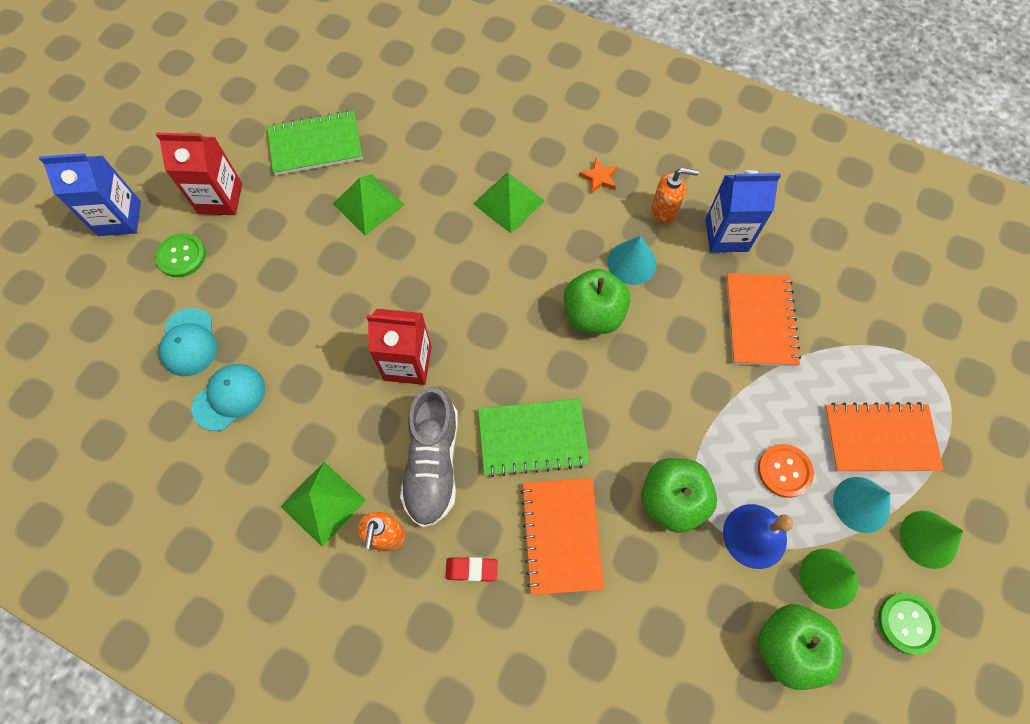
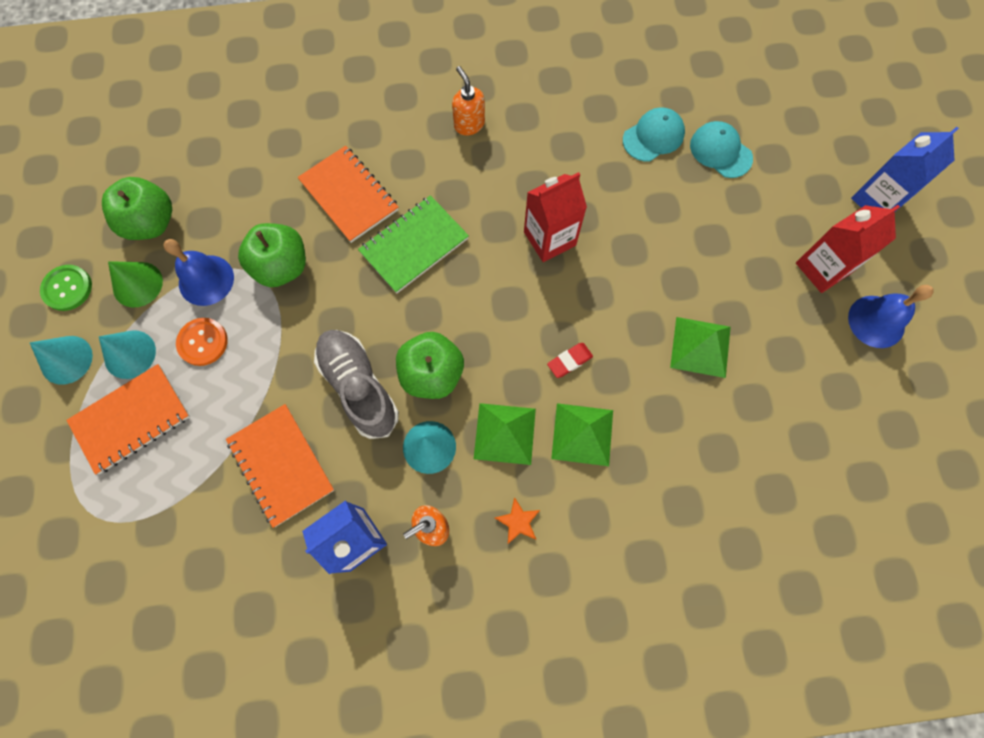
camera: 145 degrees right, 5 degrees up
(181, 256) = (797, 204): green button -> none
(227, 142) = (876, 321): none -> blue bell
(229, 397) = (653, 136): turquoise cap -> turquoise cap turned 135 degrees counterclockwise
(316, 145) = (801, 372): green notebook -> none
(323, 503) = (527, 117): green pyramid -> green pyramid (505, 433)
(433, 463) = (473, 184): grey shoe -> grey shoe (359, 387)
(471, 569) = (397, 140): red eraser -> red eraser (569, 361)
(928, 539) = (66, 359): green cone -> turquoise cone

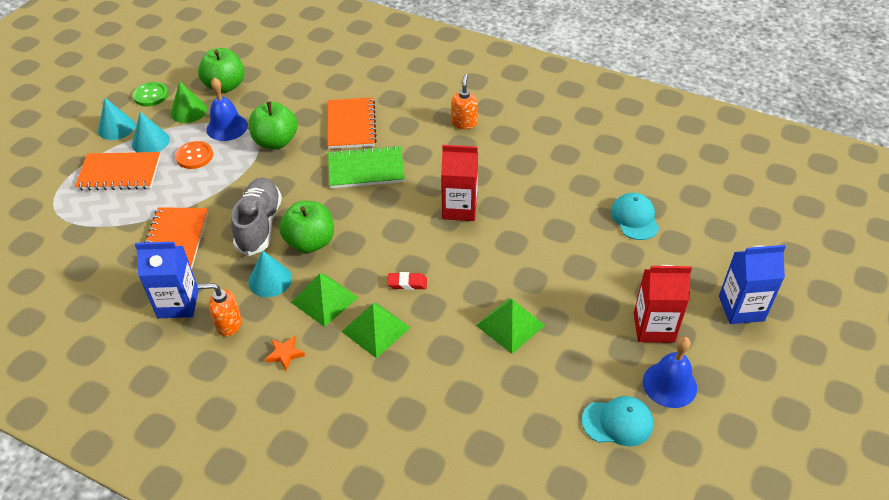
camera: 35 degrees right, 25 degrees down
(653, 136) = (590, 187): turquoise cap -> turquoise cap (617, 422)

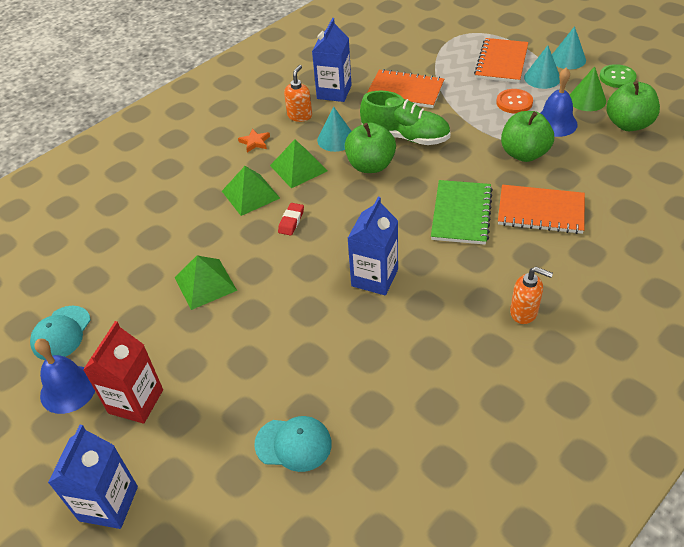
camera: 110 degrees right, 0 degrees up
(259, 225) = (405, 137): grey shoe -> green shoe
(459, 208) = (374, 278): red carton -> blue carton

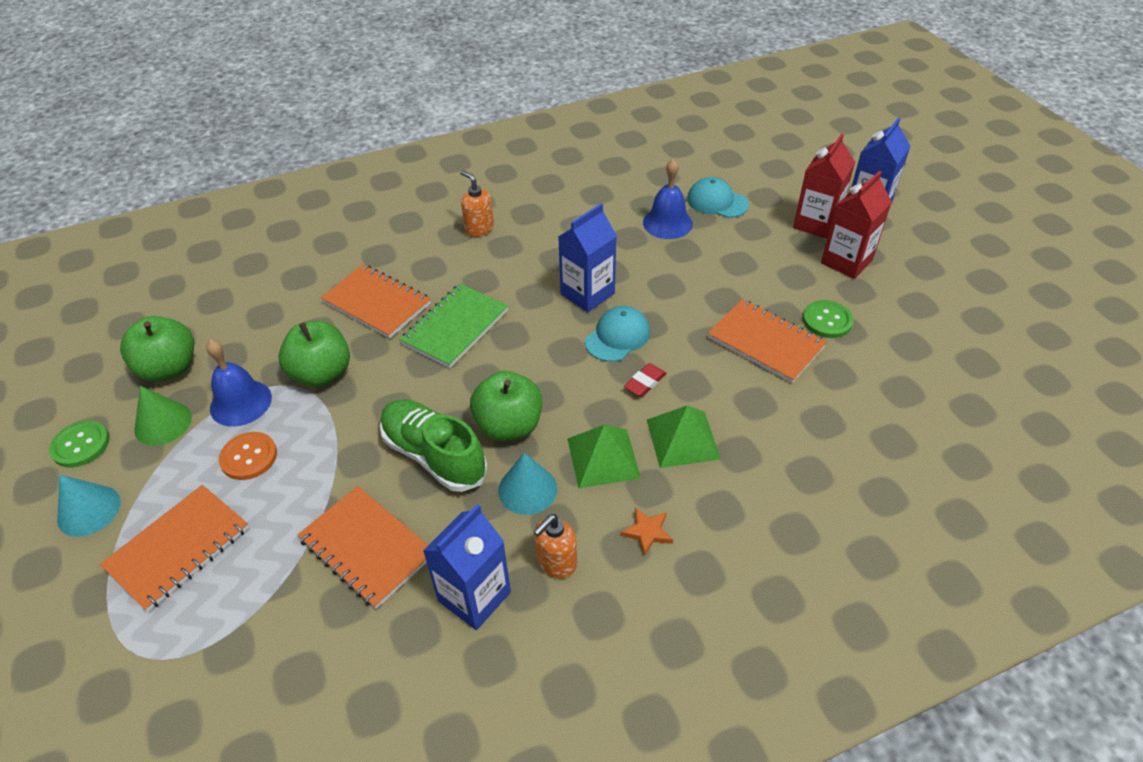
camera: 160 degrees left, 0 degrees up
(61, 333) = (930, 340): turquoise cap -> turquoise cap (617, 336)
(68, 389) = (913, 288): blue bell -> blue bell (667, 223)
(153, 323) = (827, 320): none -> green button
(171, 448) = (816, 224): none -> red carton
(205, 283) = (765, 342): green pyramid -> orange notebook
(542, 78) = (165, 487): turquoise cone -> none

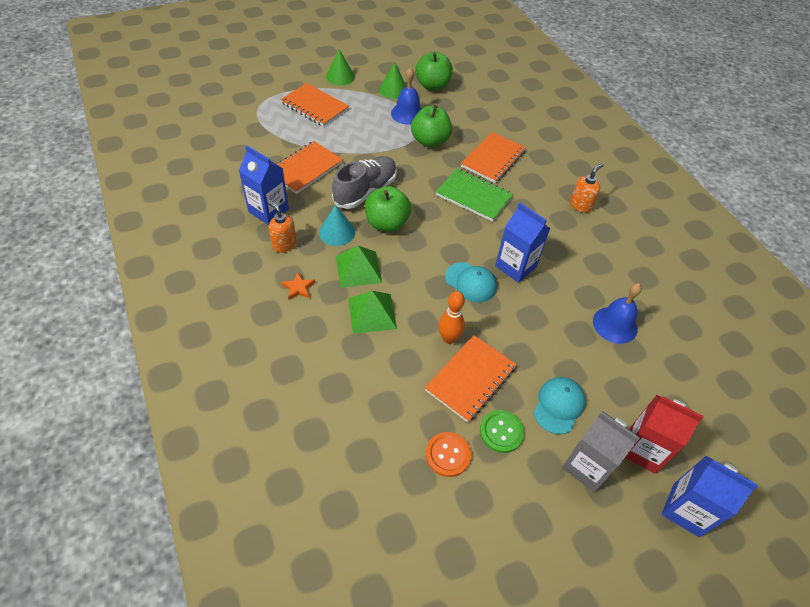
camera: 85 degrees right, 5 degrees up
(81, 445) = (380, 67): green button -> none
(89, 510) = (340, 77): turquoise cone -> green cone
(249, 457) = (369, 121): orange button -> orange button (448, 455)
(434, 455) = (365, 191): green shoe -> grey shoe
(645, 382) = (425, 295): red eraser -> none
(711, 360) = (449, 338): none -> orange bowling pin
(717, 201) = (656, 366): turquoise cap -> turquoise cap (558, 405)
(846, 261) = (587, 466): red carton -> grey carton

